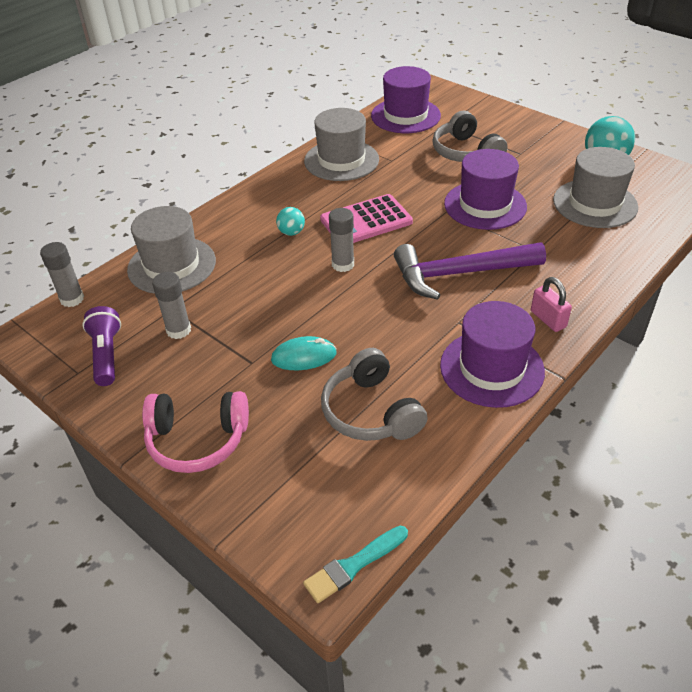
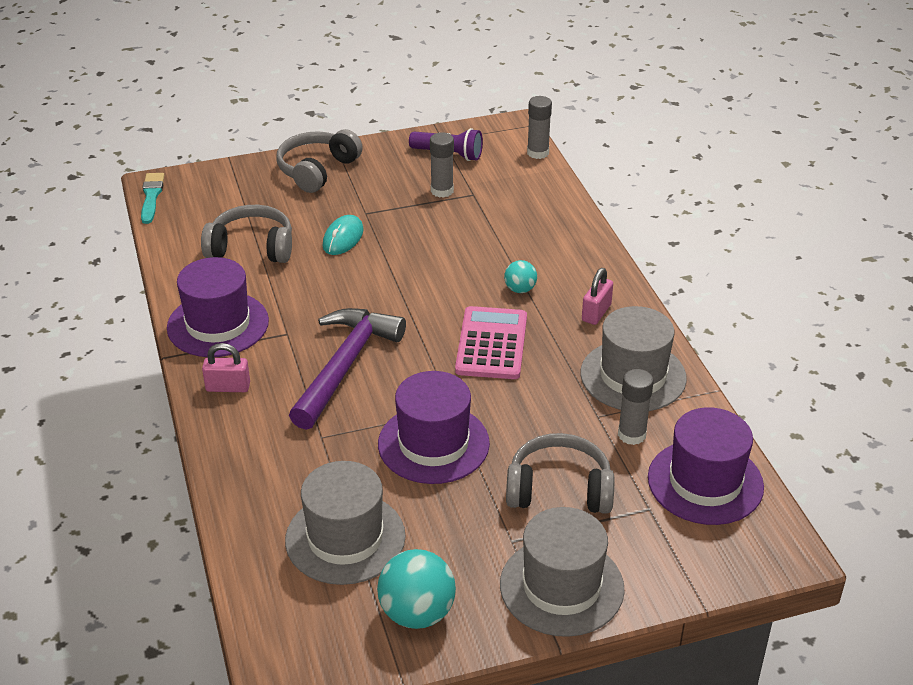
camera: 120 degrees right, 5 degrees down
(172, 265) = (536, 209): grey hat -> grey hat (561, 586)
(197, 440) = (317, 170): pink headphones -> grey headphones
(289, 193) = (596, 313): none -> pink padlock
(343, 264) = (436, 301): grey glue stick -> grey glue stick (631, 435)

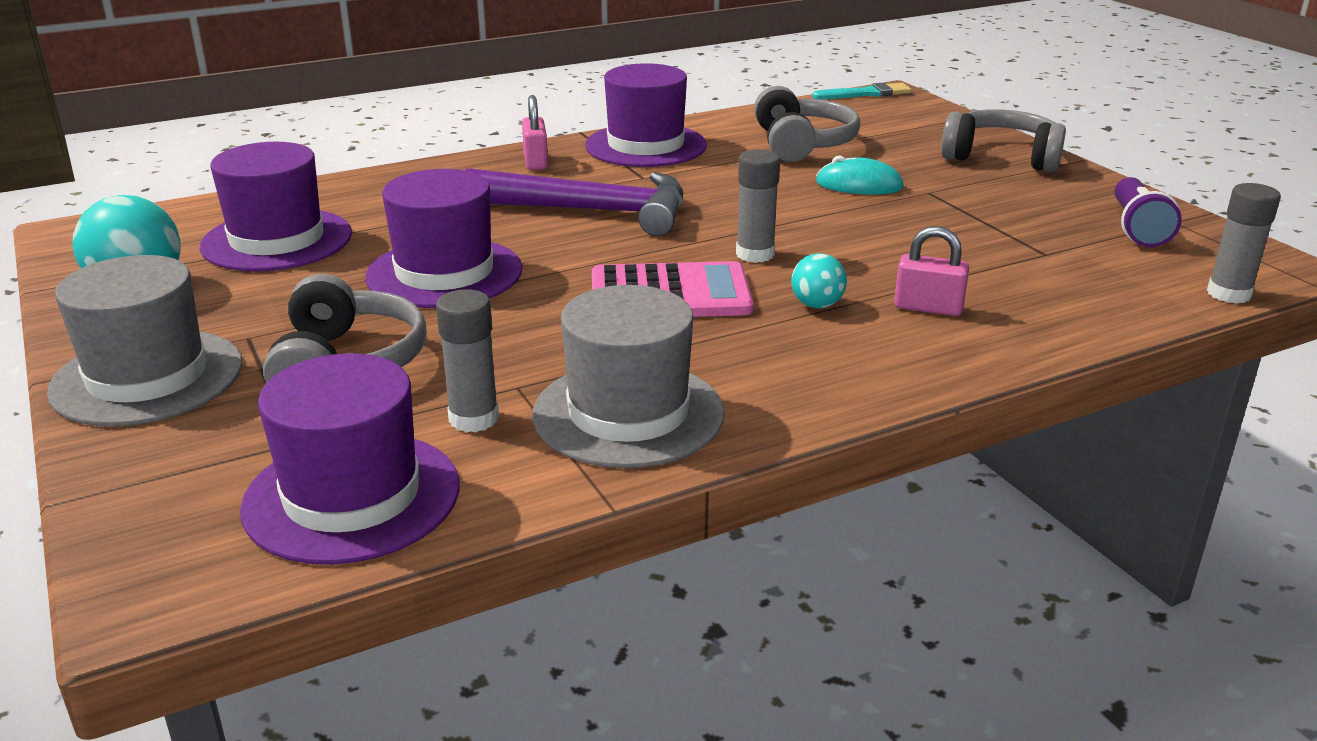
camera: 80 degrees right, 10 degrees down
(345, 538) = (277, 240): grey hat -> purple hat
(442, 191) = (1031, 232): grey glue stick -> grey glue stick (755, 254)
(596, 313) = (790, 371): pink padlock -> pink padlock (928, 308)

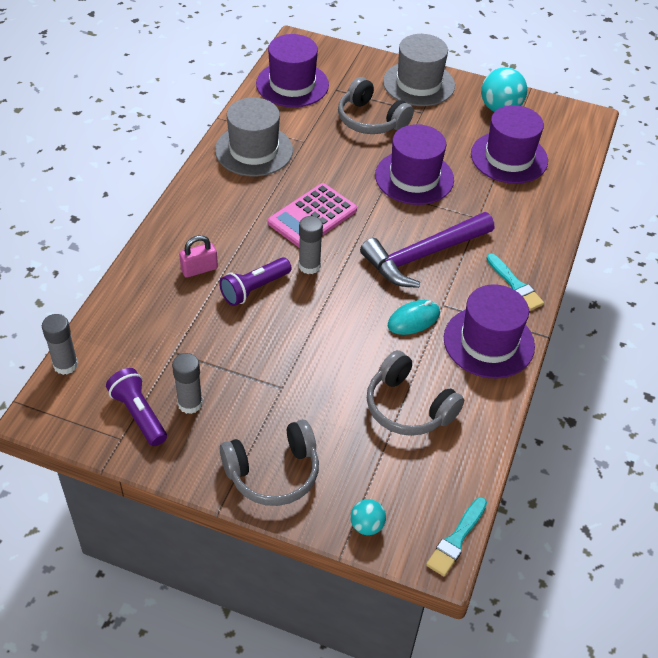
camera: 135 degrees right, 20 degrees up
(474, 419) = (298, 123): grey glue stick -> grey glue stick (190, 403)
(536, 162) = (515, 285): pink padlock -> turquoise brush
(817, 305) = (247, 244): turquoise ball -> turquoise ball (367, 525)
(859, 185) = (325, 370): turquoise mouse -> turquoise mouse (413, 319)
(865, 263) = (254, 289): none -> purple flashlight

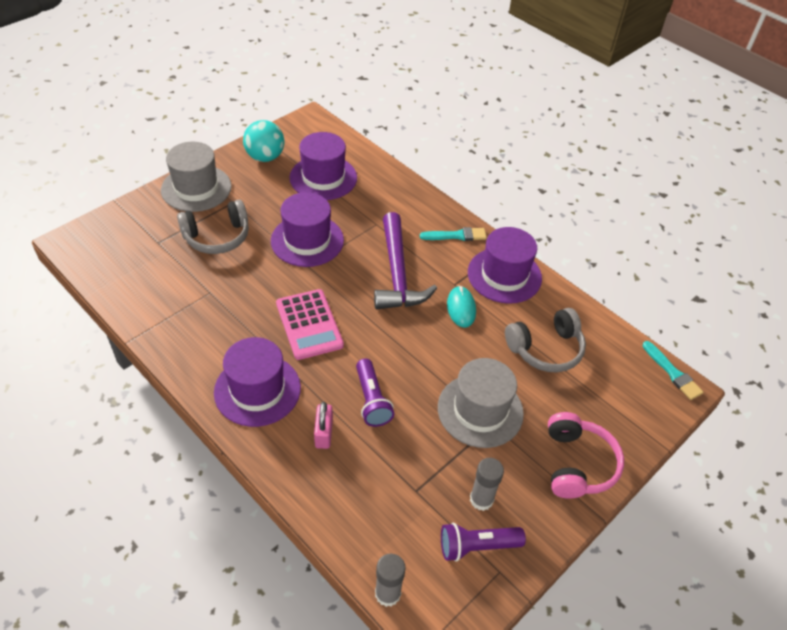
camera: 65 degrees left, 0 degrees up
(254, 150) = (194, 332): grey hat -> grey hat (480, 410)
(273, 472) = (577, 464): grey headphones -> pink headphones
(292, 84) = (125, 269): purple hat -> purple hat (257, 390)
(309, 266) = (366, 350): grey glue stick -> none
(367, 525) = (646, 421): turquoise ball -> none

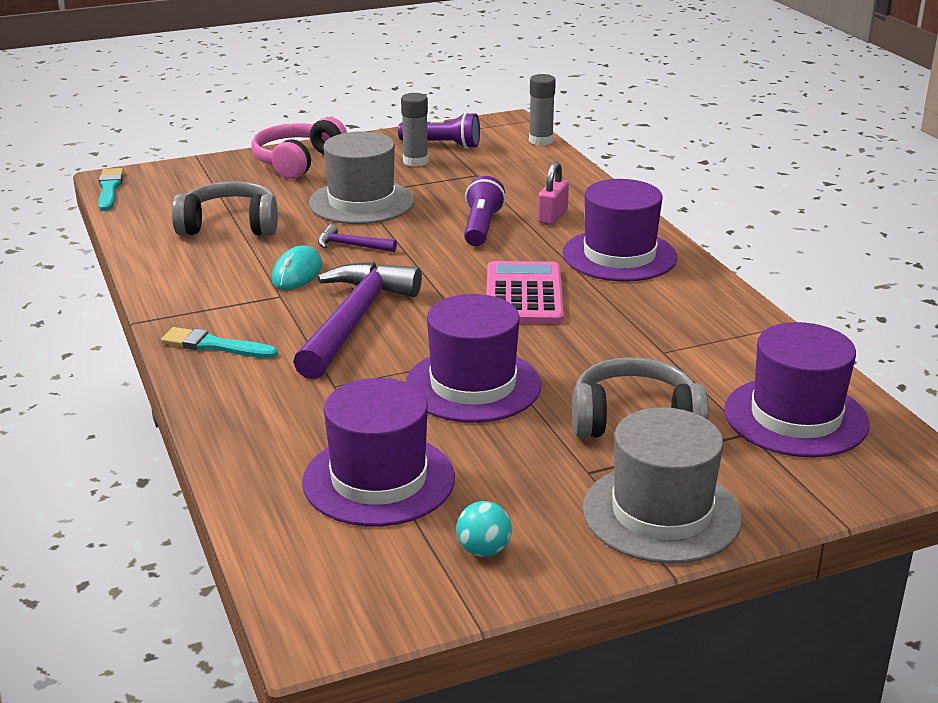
camera: 155 degrees left, 20 degrees down
(265, 157) = (483, 550): turquoise ball -> turquoise ball, size x0.55
(448, 348) = (351, 245): none -> purple hammer
(504, 275) = (196, 291): purple hat -> purple hat (795, 417)

